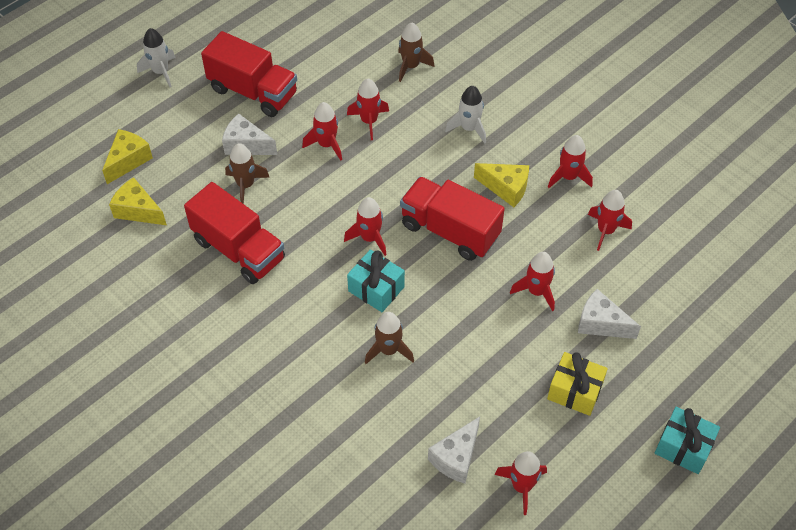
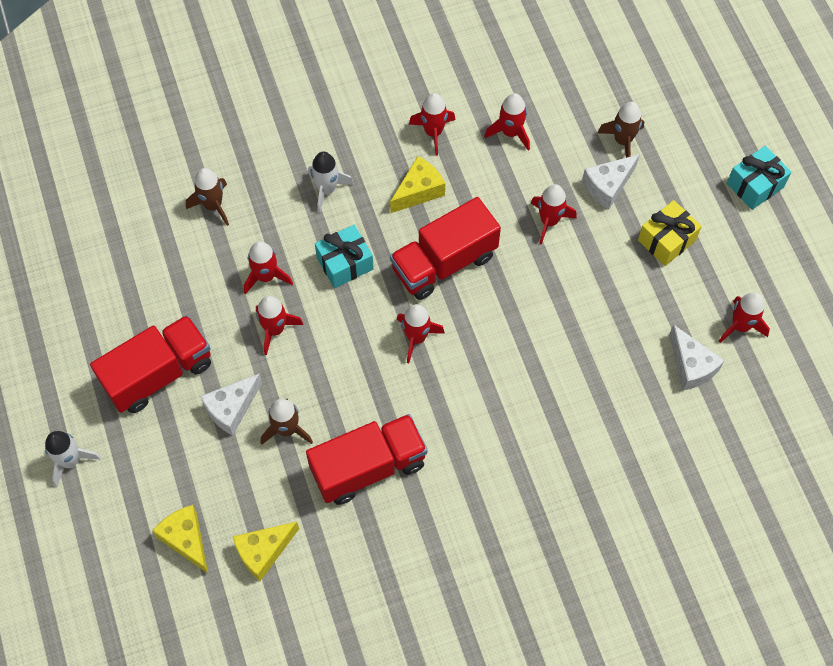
camera: 65 degrees left, 10 degrees up
(376, 289) = (480, 357): turquoise gift -> turquoise gift (345, 263)
(388, 350) = (554, 375): brown rocket -> brown rocket (622, 141)

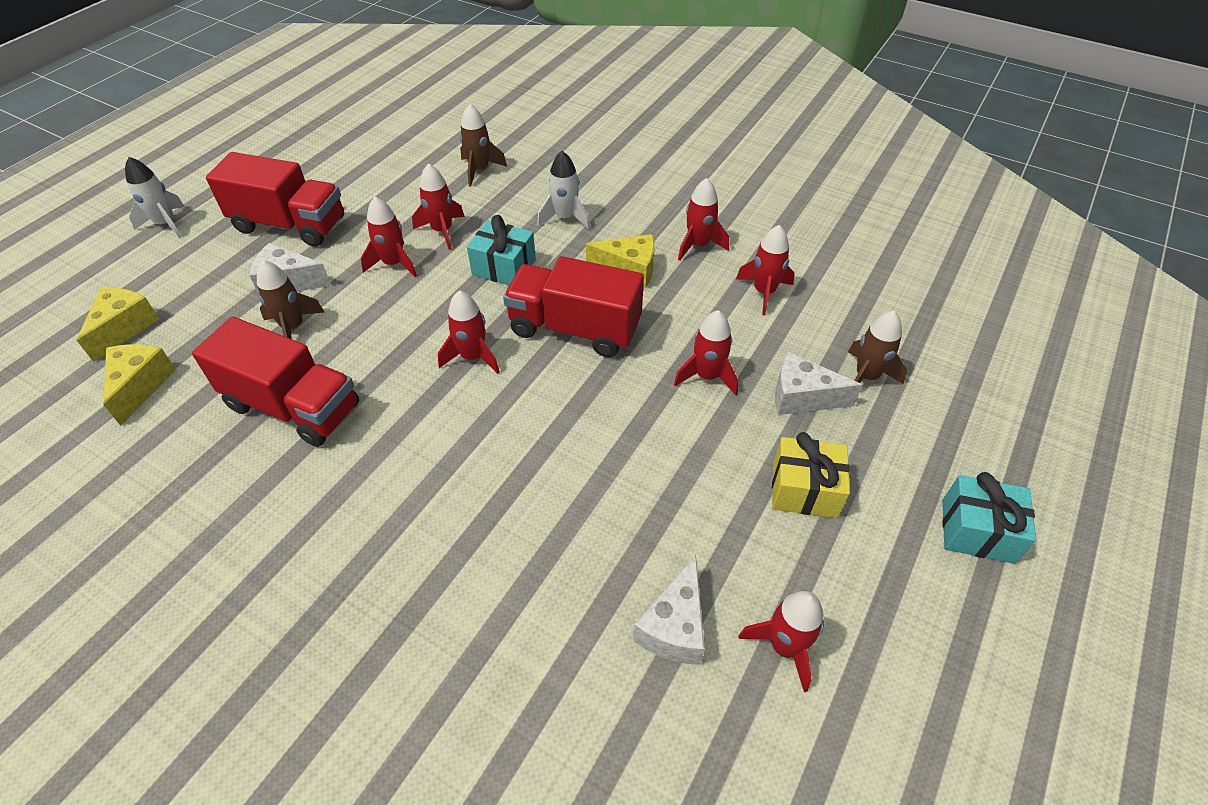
camera: 50 degrees right, 15 degrees down
(263, 552) = (141, 386): yellow cheese -> yellow cheese turned 75 degrees clockwise

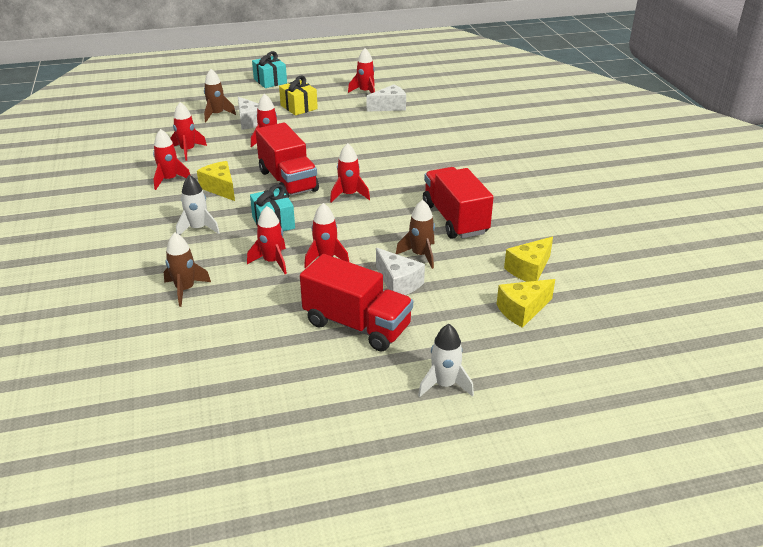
camera: 135 degrees left, 15 degrees down
(290, 225) = (357, 325): red truck -> red truck turned 150 degrees clockwise

